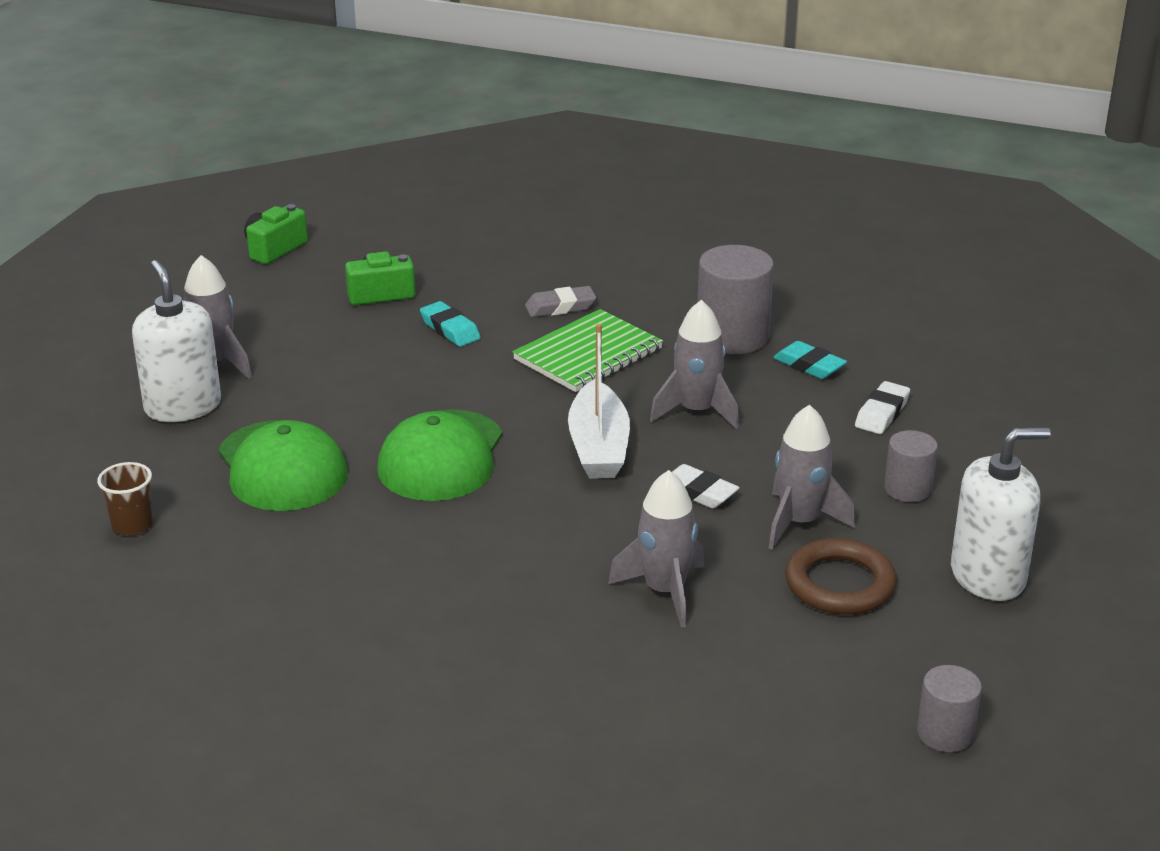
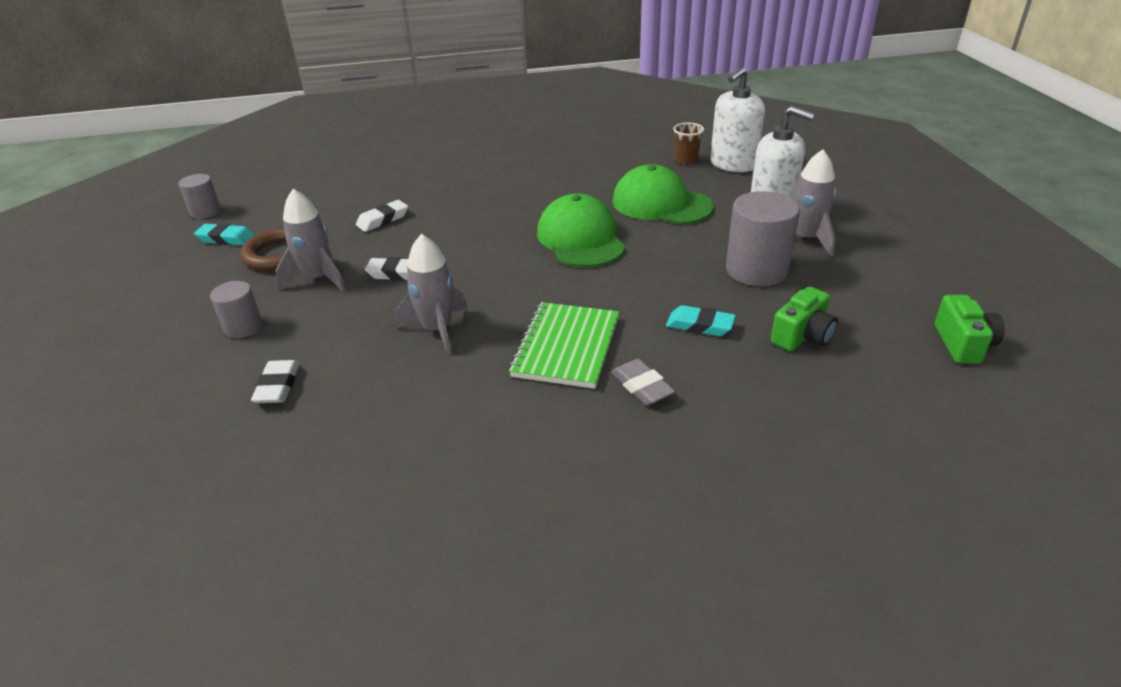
camera: 150 degrees right, 5 degrees up
(560, 307) = (642, 387): grey eraser -> grey eraser turned 75 degrees counterclockwise
(598, 446) = (488, 279): white boat -> none
(664, 591) = (383, 220): grey rocket -> white eraser
(732, 336) = (456, 419): grey cylinder -> grey cylinder (756, 270)
(809, 366) = (363, 413): turquoise eraser -> turquoise eraser (226, 239)
(988, 576) = (179, 288): white soap dispenser -> white soap dispenser (733, 164)

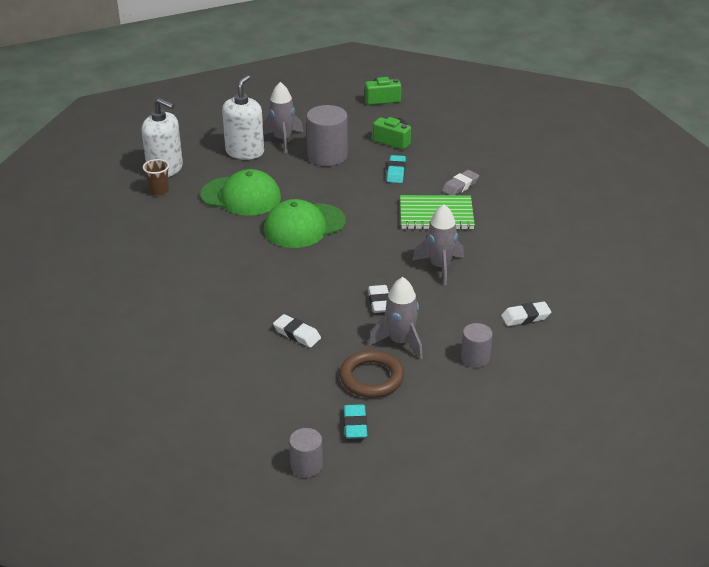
camera: 105 degrees left, 0 degrees up
(661, 204) = (241, 196): green cap -> green cap turned 90 degrees counterclockwise

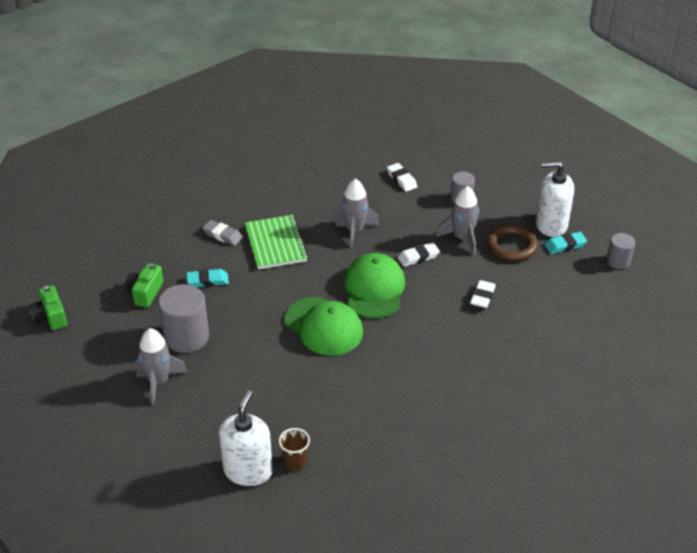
camera: 105 degrees left, 5 degrees up
(241, 196) = (286, 387): green cap -> green cap (374, 289)
(245, 152) = (193, 408): white soap dispenser -> white soap dispenser (551, 225)

